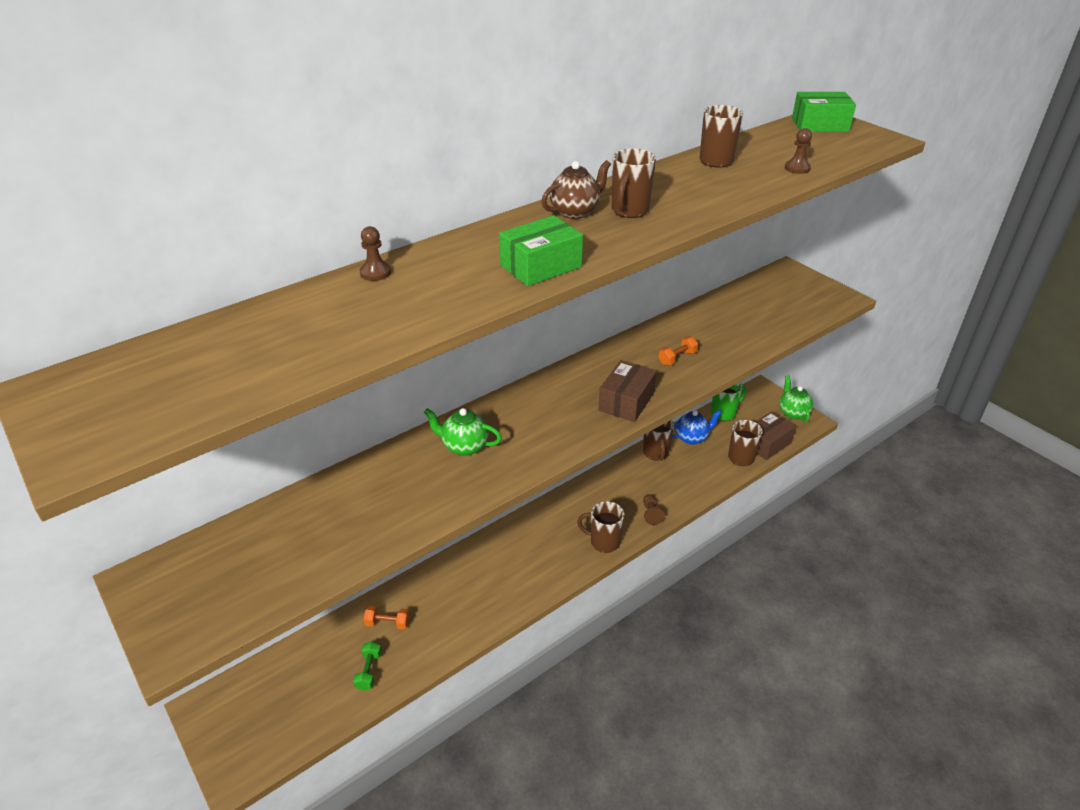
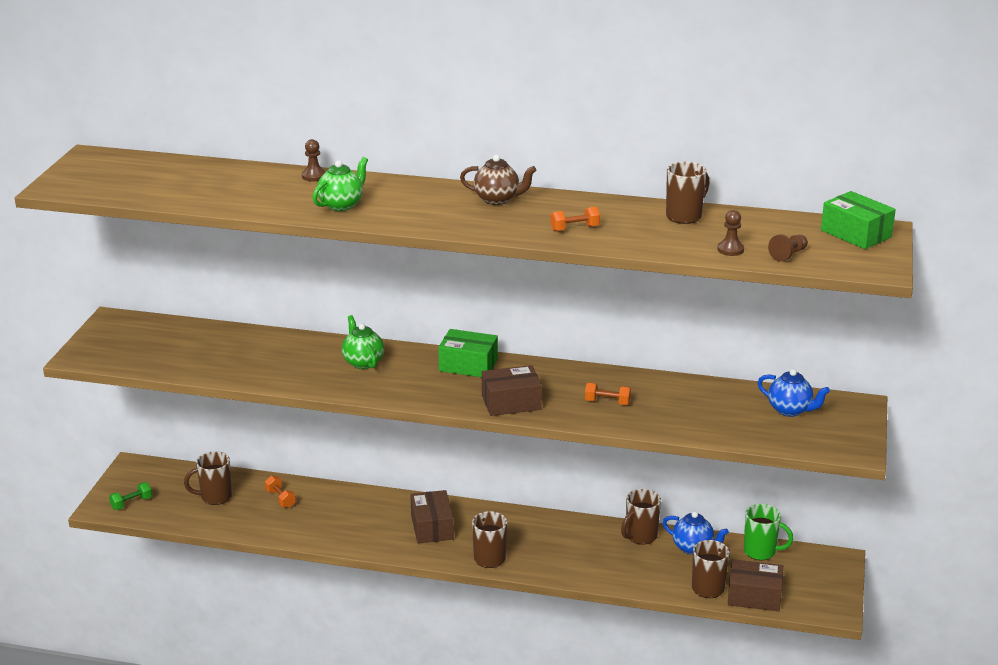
camera: 50 degrees right, 10 degrees down
(369, 671) = (232, 514): green dumbbell -> green dumbbell (131, 503)
(532, 550) = (432, 527): none -> brown box
(540, 266) = (400, 216): green box -> green box (468, 365)
(629, 211) = (531, 215): brown mug -> brown mug (215, 497)
(651, 514) = (557, 568): brown pawn -> brown pawn (788, 255)
(681, 205) = (574, 228): none -> orange dumbbell
(769, 294) = (790, 410): none -> blue teapot
(793, 413) = (831, 595): green teapot -> green teapot (341, 205)

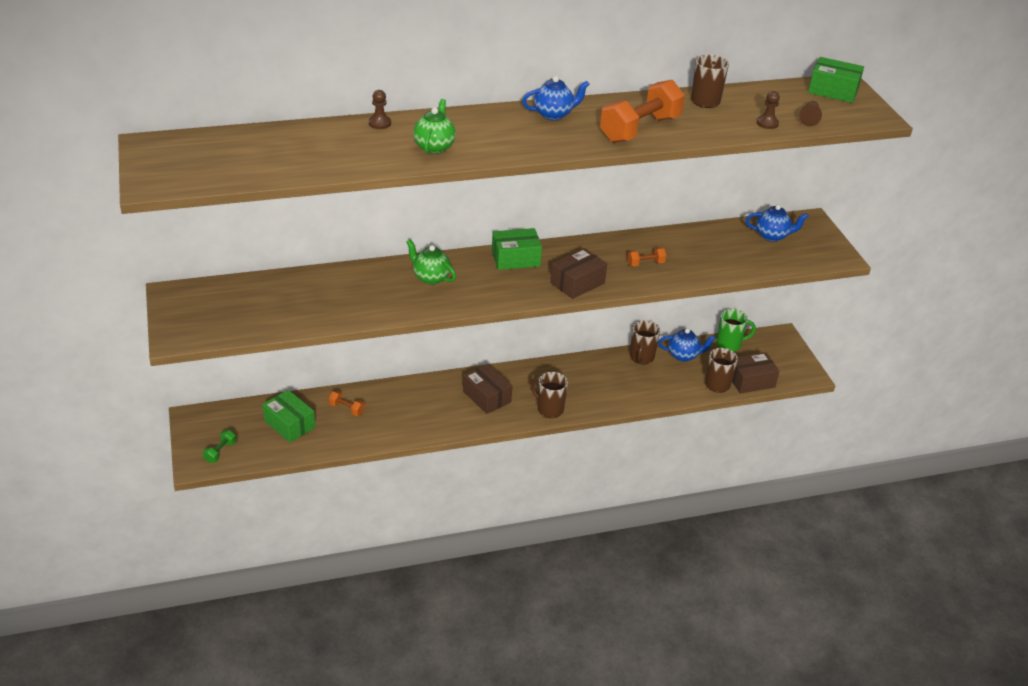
camera: 30 degrees left, 10 degrees up
(215, 497) = (289, 424): brown mug -> green box
(497, 199) = (554, 115): brown teapot -> blue teapot
(574, 228) = (640, 129): orange dumbbell -> orange dumbbell, size x2.23

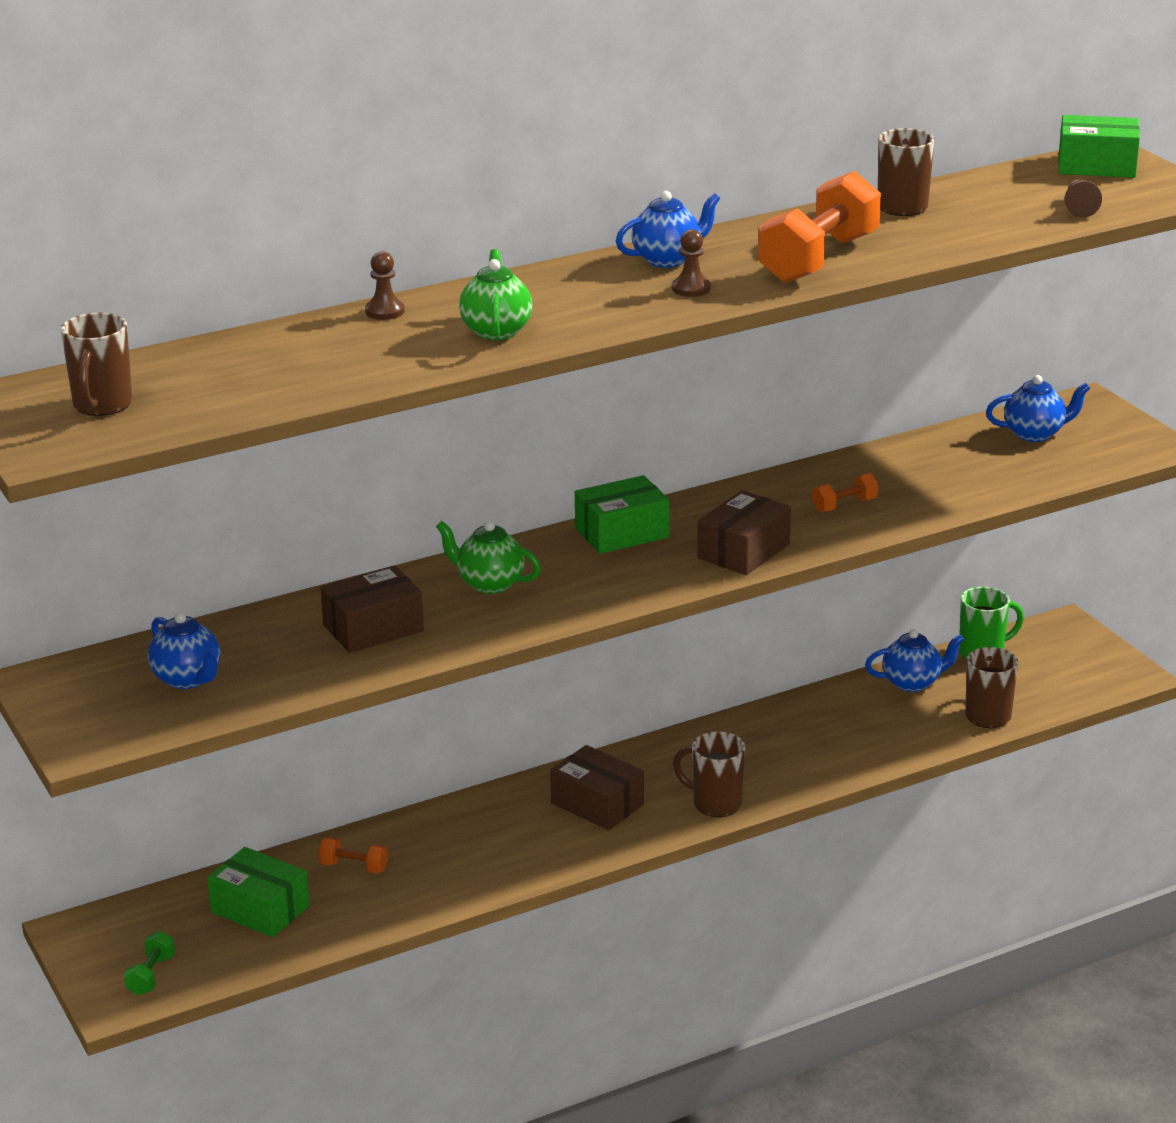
camera: 10 degrees left, 10 degrees down
(247, 308) = (188, 679): none -> blue teapot
(641, 358) = (842, 698): brown mug -> brown mug (102, 405)
(751, 381) = (1042, 701): brown box -> brown box (373, 628)
(767, 123) = (1016, 223): brown pawn -> brown pawn (691, 289)

